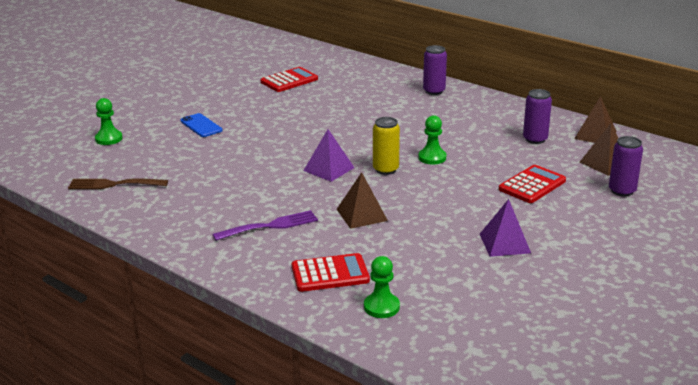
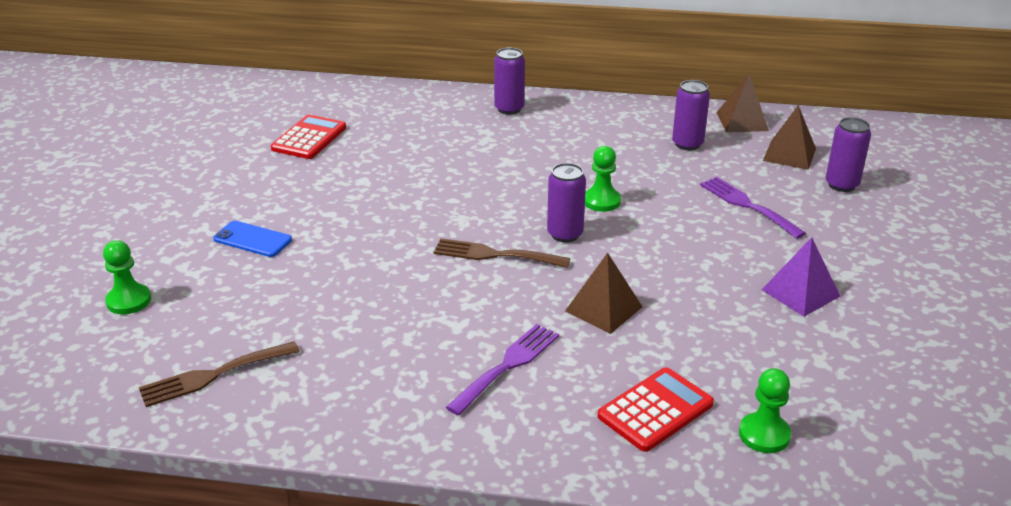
camera: 30 degrees left, 5 degrees up
(329, 169) = (495, 255): purple pyramid -> brown fork
(385, 169) = (565, 234): yellow can -> purple can
(532, 185) = (747, 205): red calculator -> purple fork

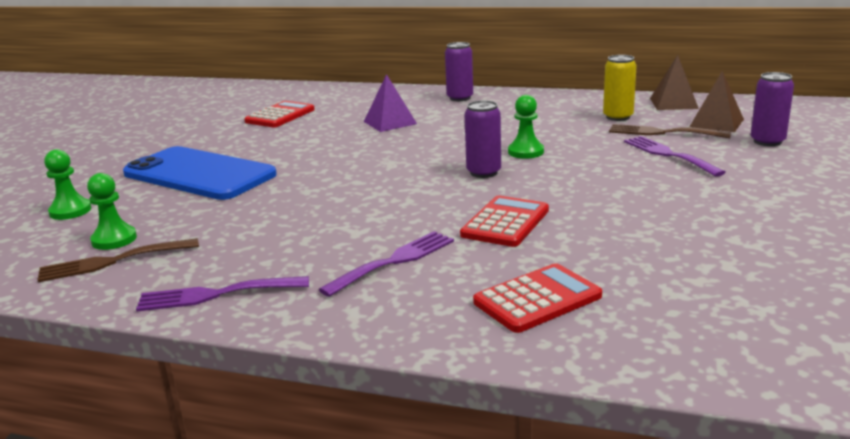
camera: 10 degrees right, 10 degrees down
(253, 239) = (199, 174): blue phone -> blue phone, size x2.27
(343, 417) = (216, 295): none -> purple fork
(495, 255) = (412, 185): brown fork -> brown fork (662, 132)
(603, 309) = (505, 223): brown pyramid -> red calculator
(687, 144) = (618, 117): purple can -> yellow can
(764, 435) = (655, 323): green pawn -> green pawn (114, 239)
(800, 293) = (714, 214): purple pyramid -> purple pyramid (390, 122)

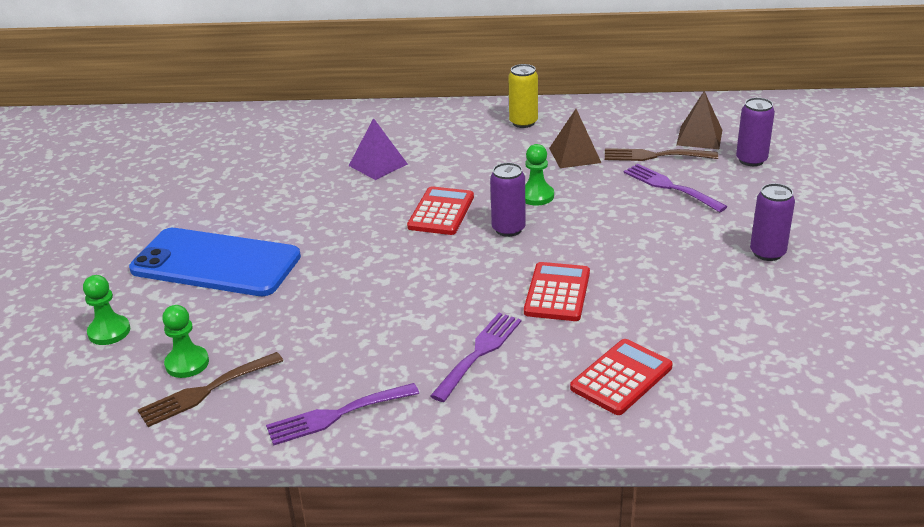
camera: 15 degrees left, 10 degrees up
(280, 116) = (249, 164): red calculator -> red calculator (441, 212)
(460, 98) = (433, 119): purple can -> purple can (767, 253)
(618, 117) = (605, 136): yellow can -> yellow can (523, 122)
(673, 103) = (651, 111): brown pyramid -> brown pyramid (574, 155)

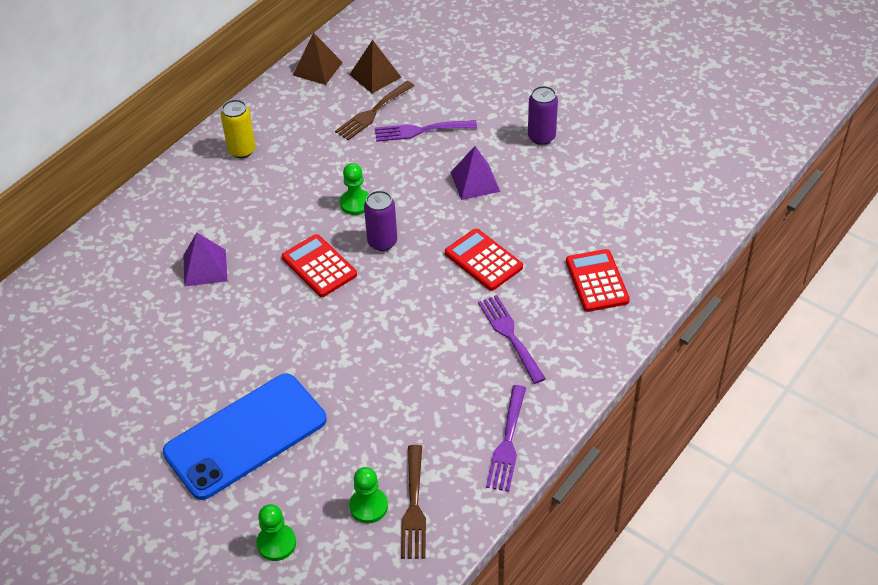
camera: 55 degrees left, 15 degrees up
(574, 155) = (324, 151): brown pyramid -> brown pyramid (317, 68)
(650, 243) = (475, 182): none -> purple pyramid
(751, 160) = (432, 72): purple can -> none

